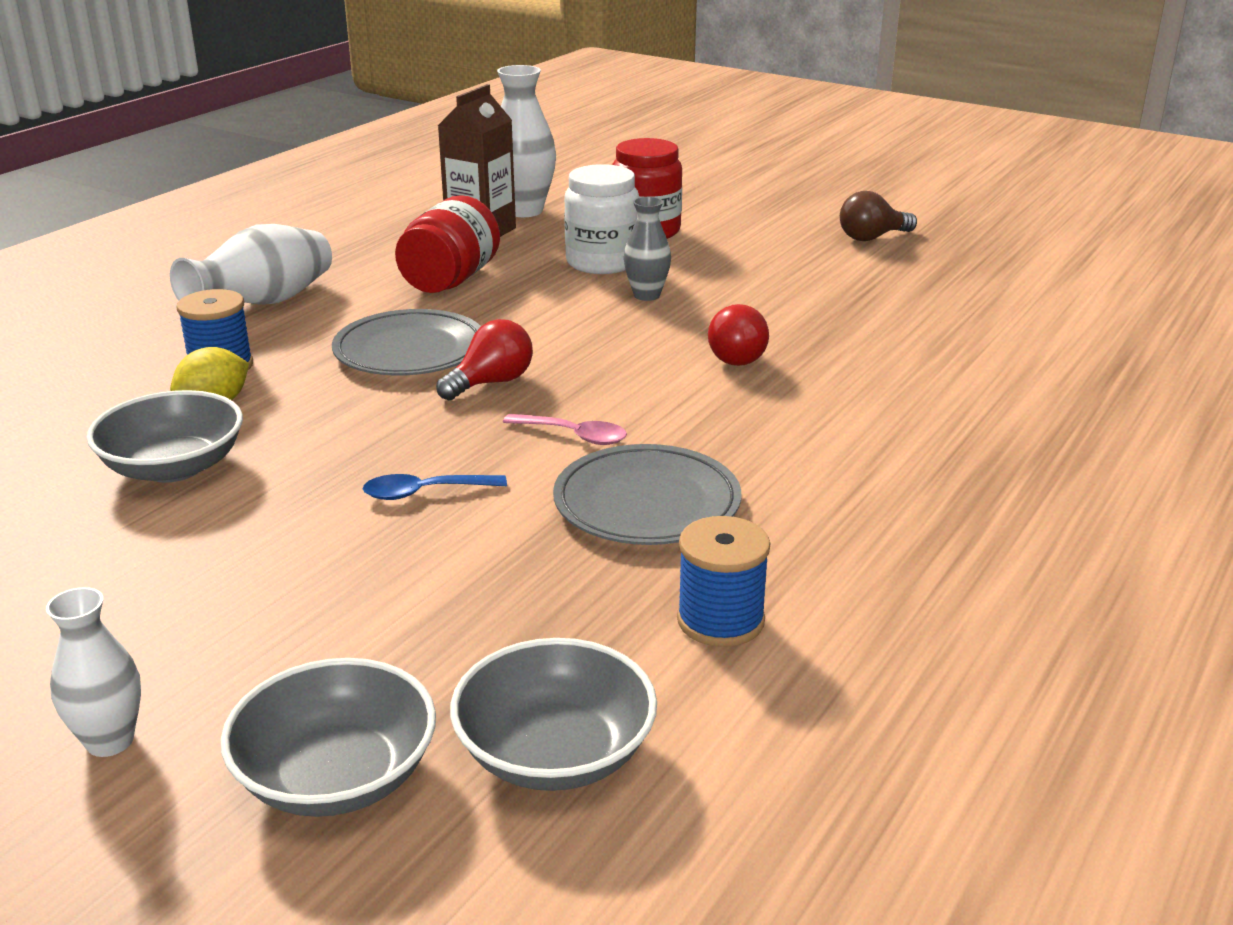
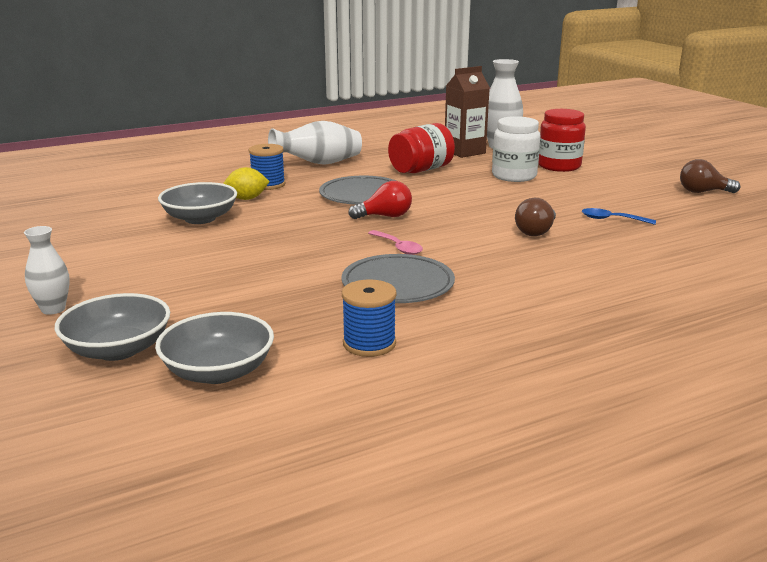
camera: 30 degrees right, 5 degrees down
(424, 492) = (294, 253): blue spoon -> blue spoon (612, 219)
(646, 295) = (520, 195): grey vase -> none
(736, 356) = (536, 232): red light bulb -> brown light bulb

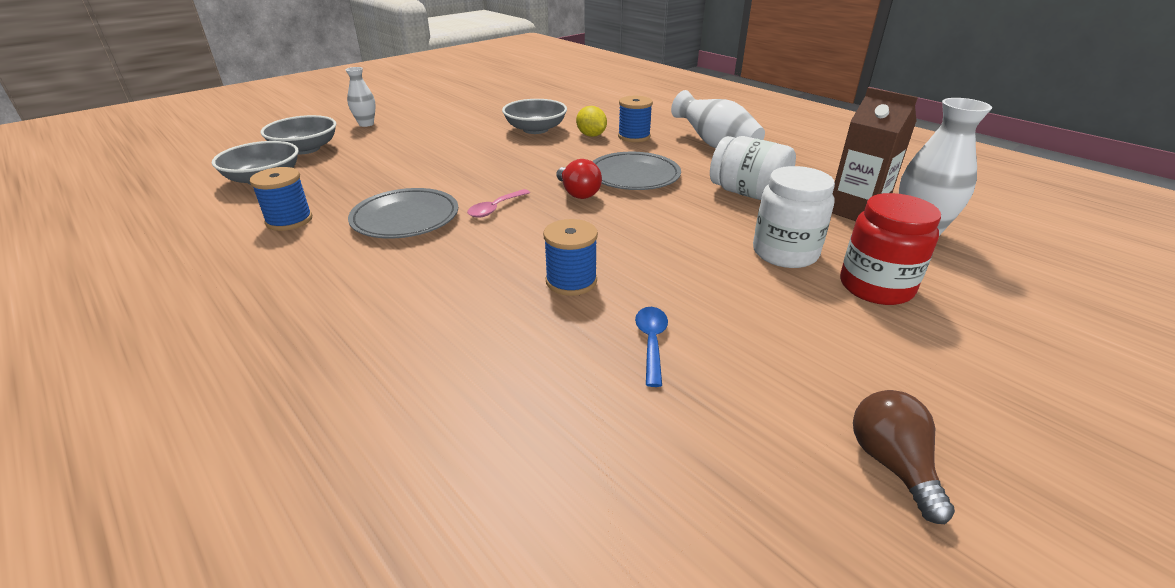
camera: 75 degrees right, 10 degrees up
(421, 170) = (748, 193): red jar -> white jar
(536, 232) = (571, 281): brown light bulb -> blue spool

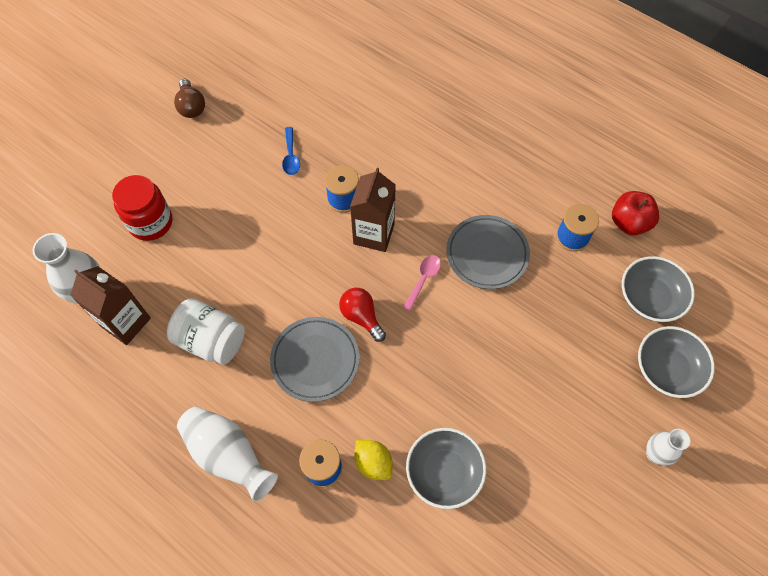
camera: 170 degrees right, 30 degrees up
(206, 224) = (629, 223): none -> red apple
(539, 245) = (374, 234): none -> brown carton
(785, 253) = (200, 251): white jar -> none

